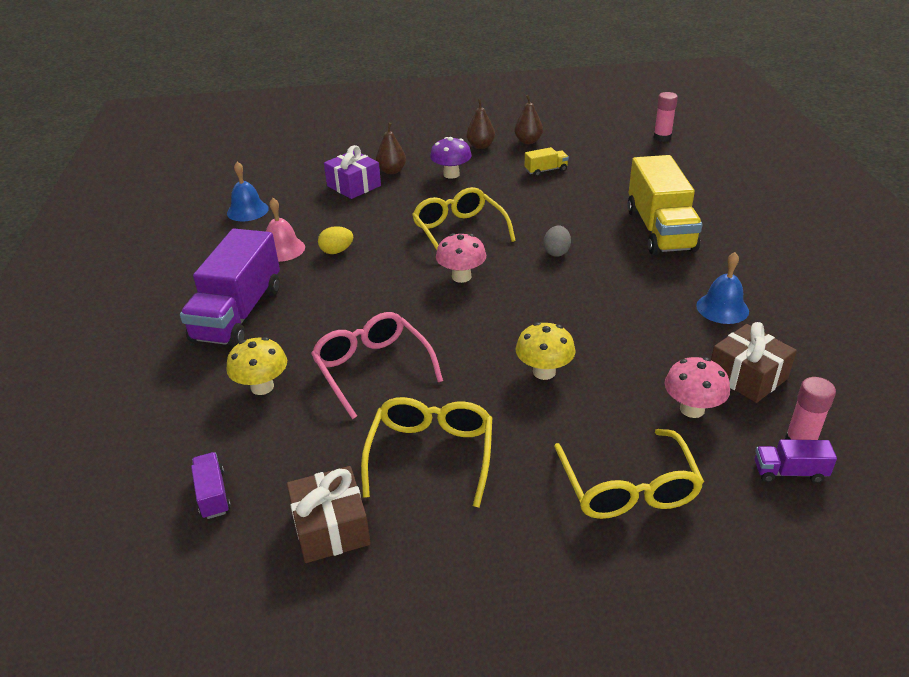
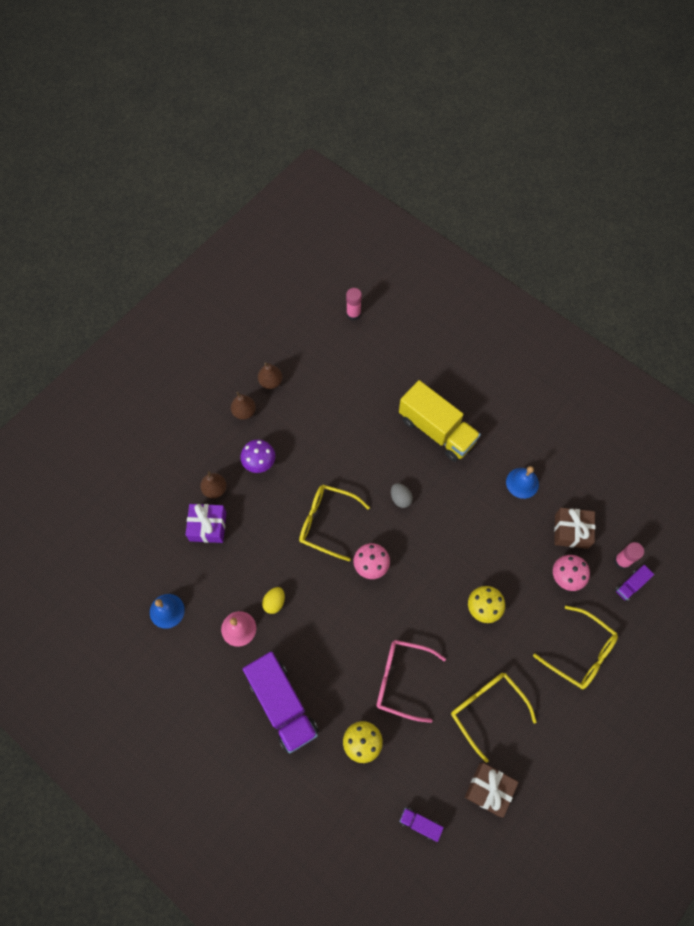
camera: 45 degrees left, 30 degrees up
(546, 170) = (316, 411): yellow truck -> none

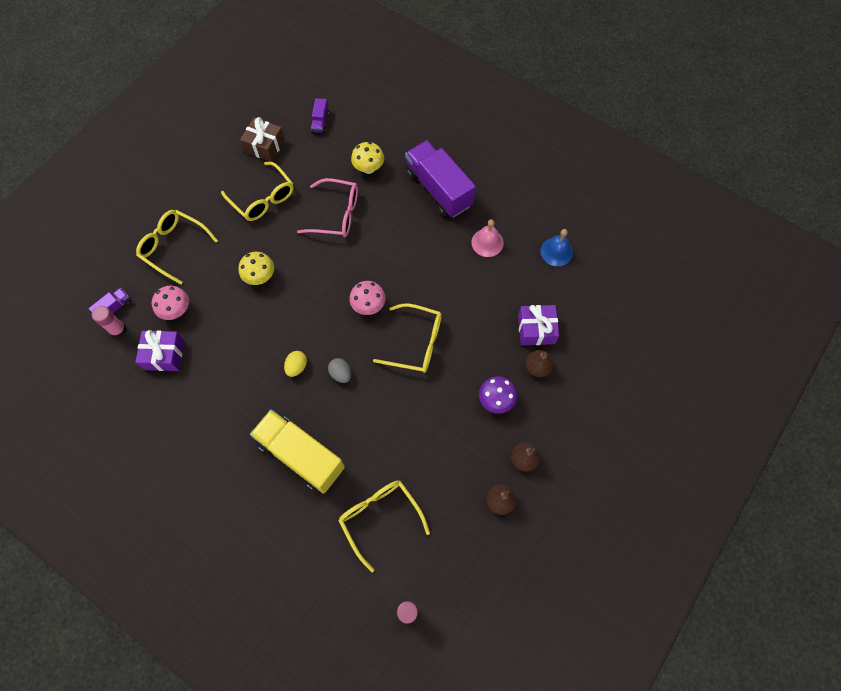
camera: 175 degrees right, 0 degrees up
(274, 602) = (458, 266): yellow egg -> yellow egg (297, 367)
(371, 377) = (380, 518): none -> yellow glasses
(420, 823) = (320, 122): purple truck -> purple truck turned 75 degrees clockwise
(522, 483) = (209, 402): blue bell -> none
(571, 531) = (164, 355): brown gift -> purple gift

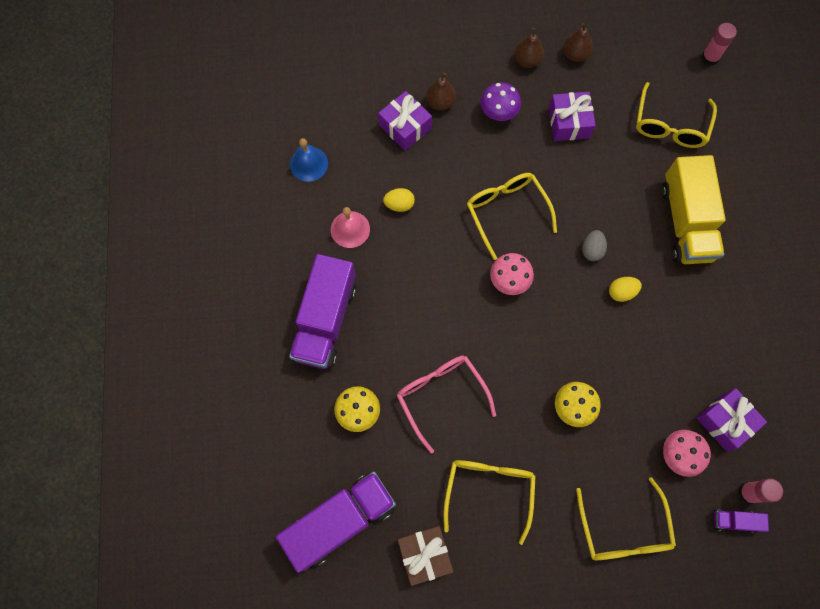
camera: 130 degrees left, 5 degrees up
(320, 122) = (340, 521): purple truck -> purple truck, size x2.33
(446, 443) = (569, 123): none -> purple gift
(479, 282) = (399, 204): none -> yellow egg

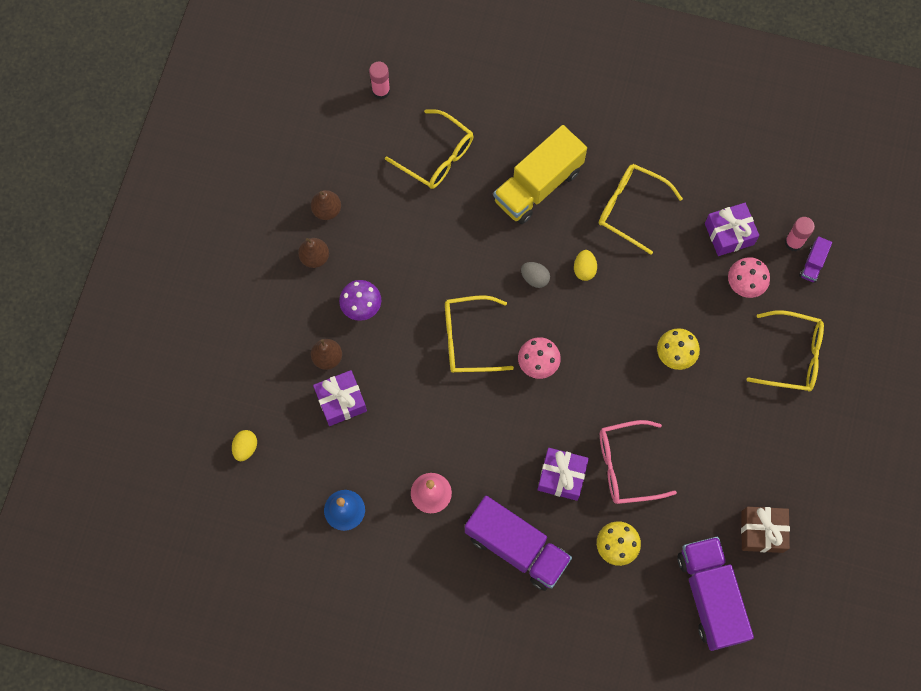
camera: 70 degrees left, 0 degrees up
(399, 204) = (423, 436): yellow egg -> yellow egg (245, 448)
(489, 490) = (724, 455): yellow glasses -> yellow glasses (630, 208)
(569, 123) = (398, 246): purple gift -> purple gift (561, 476)
(686, 222) = (538, 185): yellow truck -> yellow truck turned 120 degrees clockwise

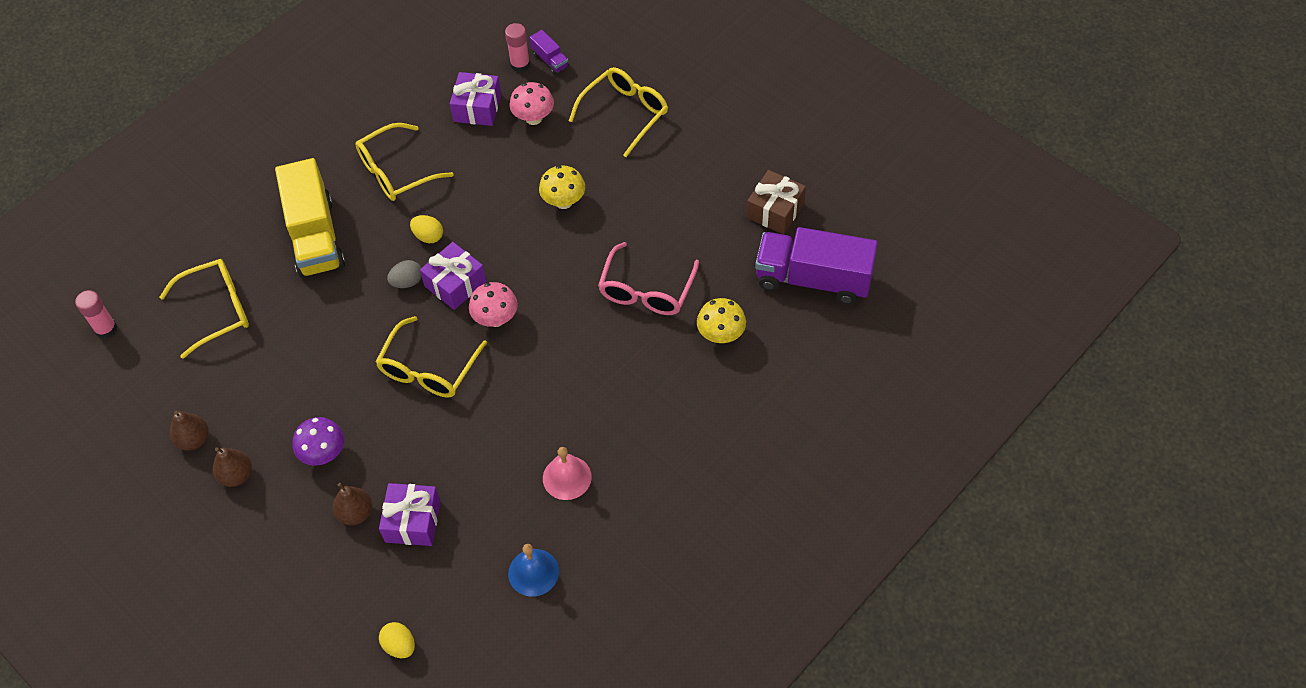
camera: 60 degrees left, 15 degrees down
(516, 547) = (671, 423): purple truck -> none
(561, 476) = (623, 350): purple gift -> purple gift (455, 284)

